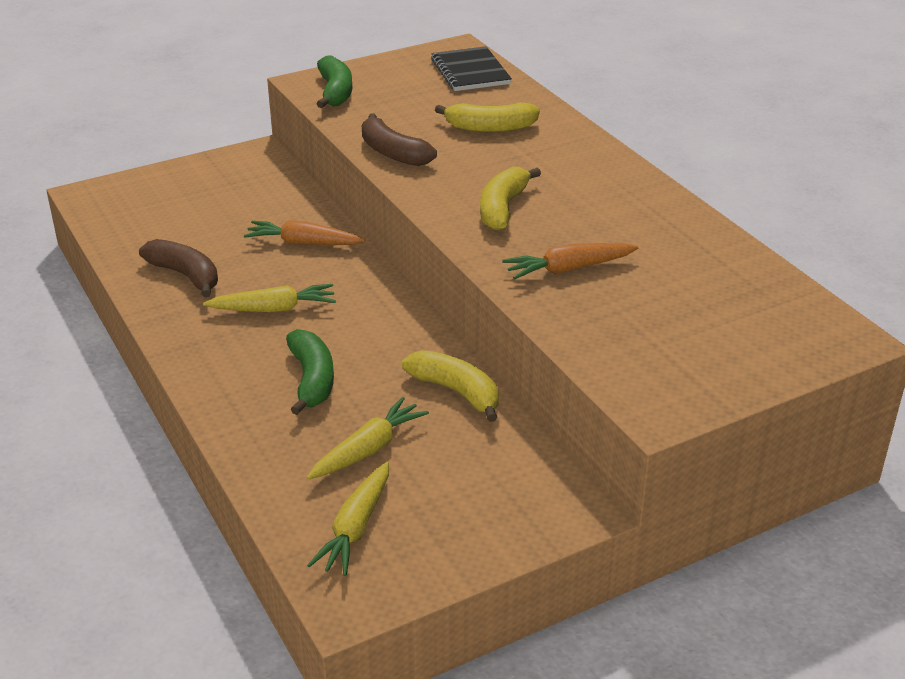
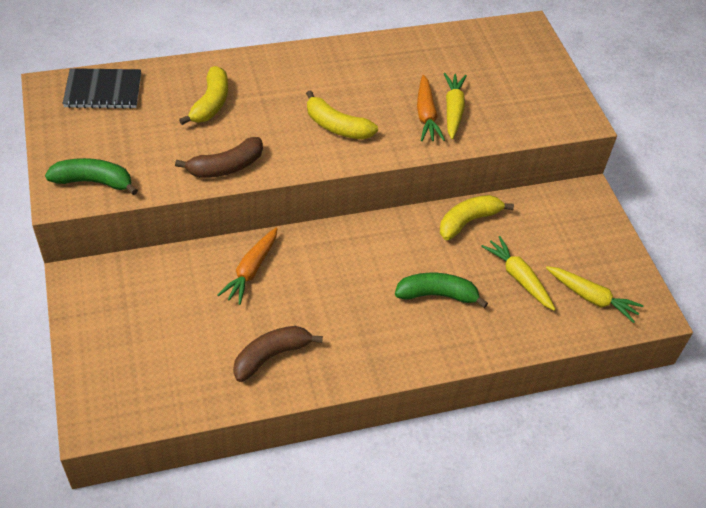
camera: 80 degrees left, 15 degrees up
(273, 309) = (340, 304): yellow carrot -> yellow carrot (453, 110)

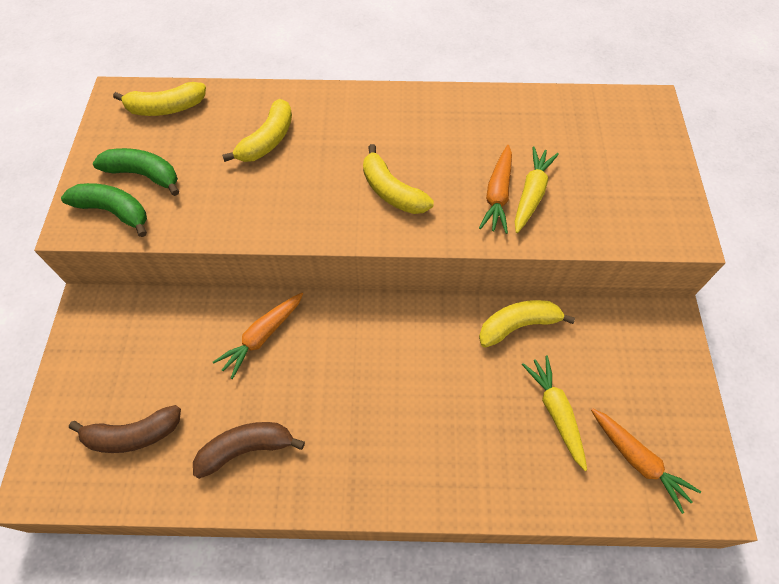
camera: 20 degrees right, 10 degrees up
(103, 91) = (166, 108): black notebook -> yellow banana
(226, 167) = (254, 219): brown banana -> brown banana (133, 435)
(437, 295) = (454, 413): green banana -> green banana (144, 175)
(591, 298) = (637, 460): yellow carrot -> orange carrot

